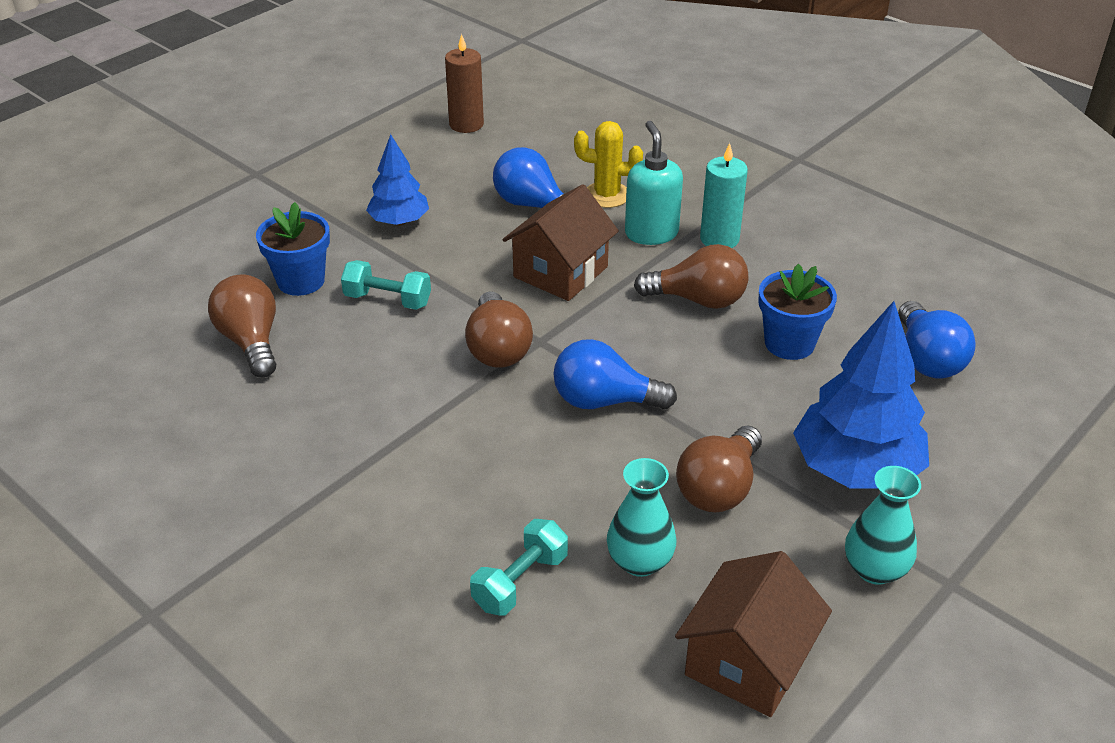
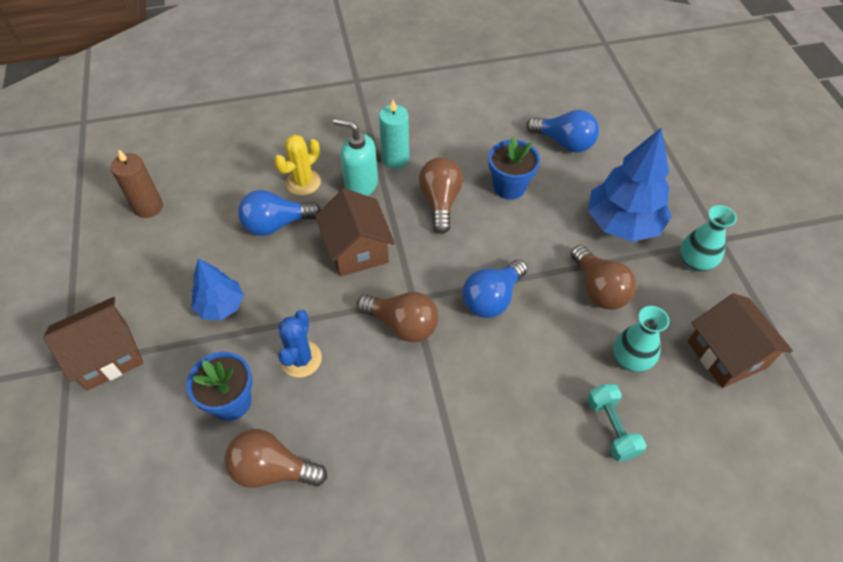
camera: 55 degrees left, 15 degrees up
(285, 188) = (107, 355): none -> brown house
(387, 300) = (301, 359): turquoise dumbbell -> blue cactus
(698, 300) = (440, 202): brown light bulb -> brown light bulb turned 45 degrees counterclockwise

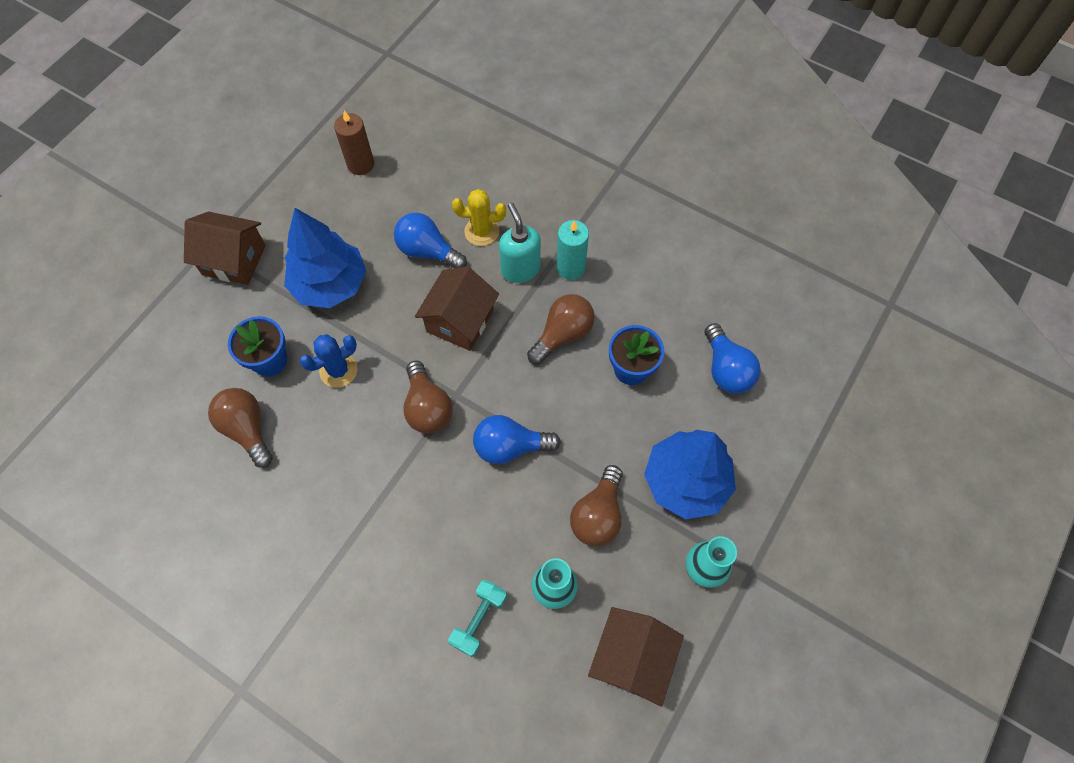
camera: 45 degrees right, 10 degrees up
(220, 306) = (330, 284): blue tree -> blue tree, size x1.70

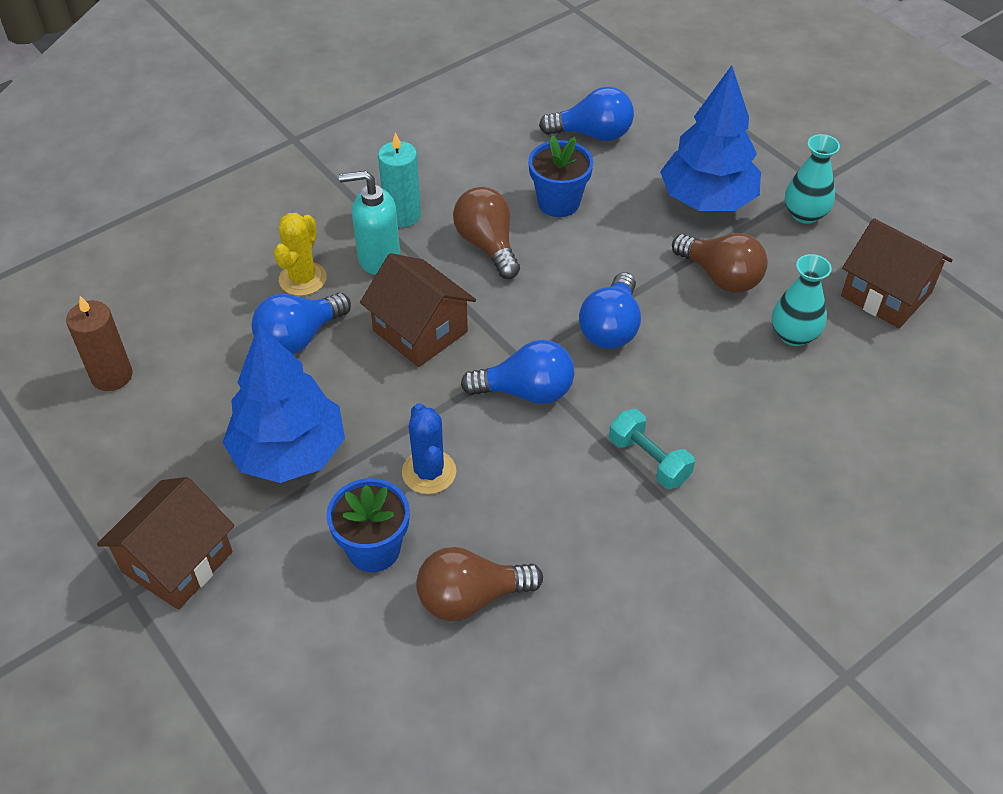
camera: 70 degrees left, 15 degrees down
(427, 407) = (526, 391): brown light bulb -> blue light bulb
(479, 620) = (812, 409): turquoise dumbbell -> turquoise dumbbell (649, 460)

